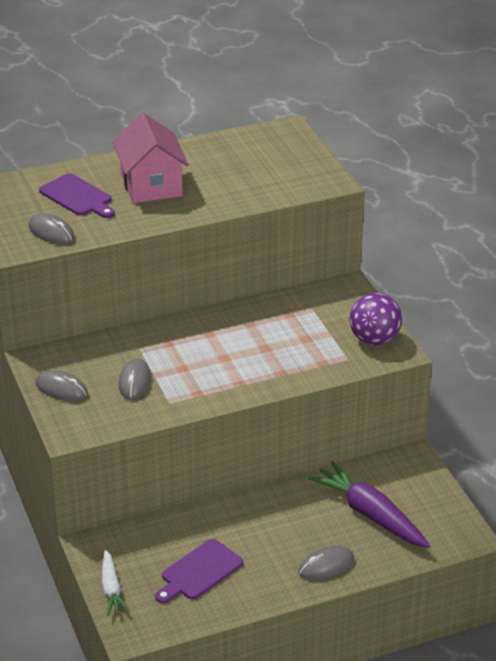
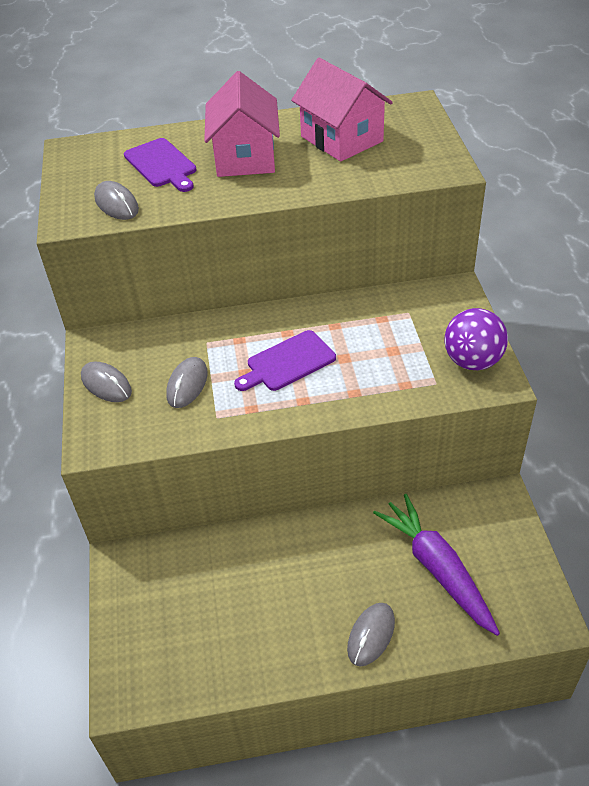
camera: 15 degrees right, 10 degrees up
(111, 589) = (121, 627): white carrot -> none
(199, 572) = (224, 619): purple cutting board -> purple cutting board (288, 362)
(232, 163) = (341, 139): none -> pink house
(326, 566) = (371, 635): grey mouse -> grey mouse turned 45 degrees counterclockwise

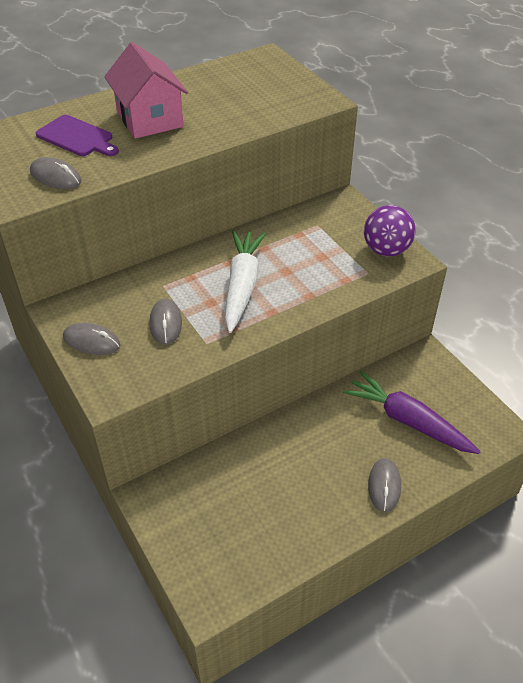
camera: 25 degrees left, 0 degrees up
(288, 362) = (242, 285): purple cutting board -> white carrot
(341, 139) = (223, 91): pink house -> none

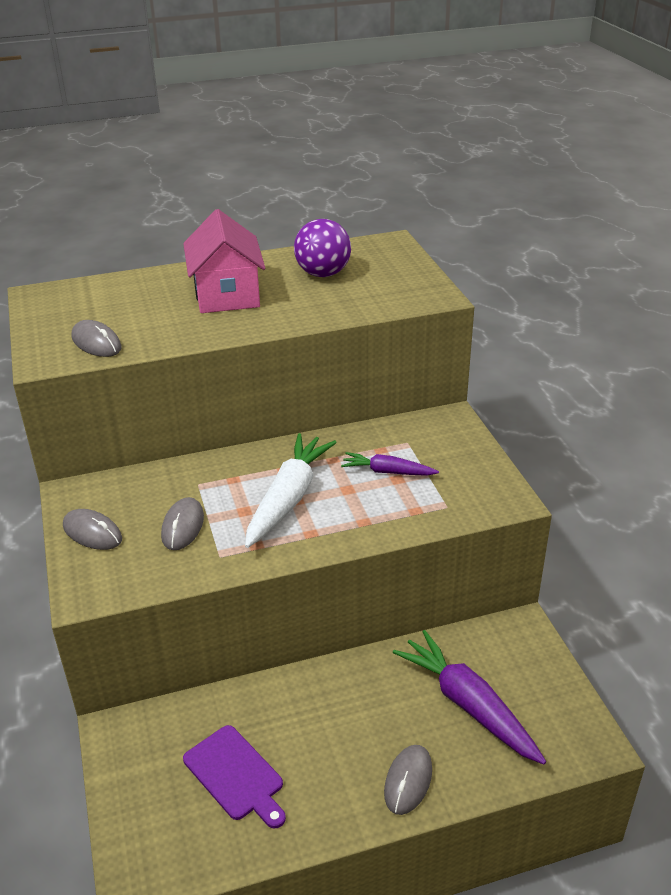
camera: 15 degrees right, 10 degrees down
(77, 137) = (139, 305): purple cutting board -> purple cutting board (236, 775)
(311, 252) = (387, 472): none -> purple carrot
(386, 250) = (480, 483): purple ball -> purple ball (323, 274)

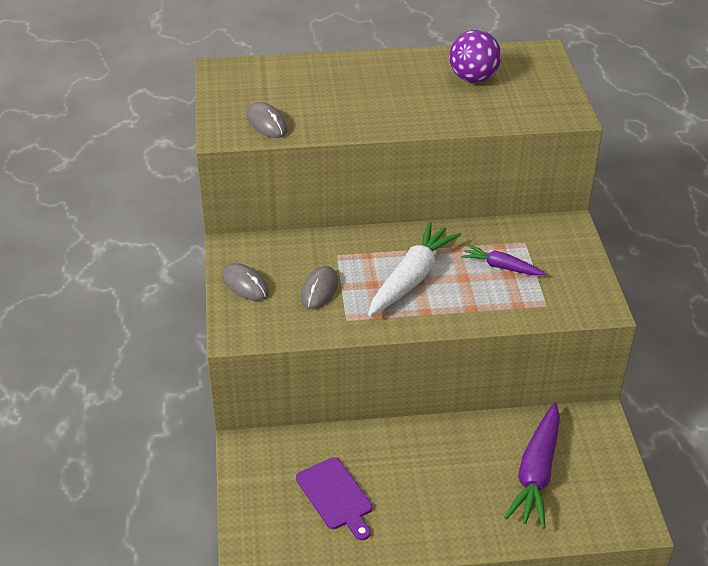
camera: 10 degrees right, 5 degrees up
(226, 295) = (383, 89): pink house -> none
(408, 781) = (473, 523): grey mouse -> none
(467, 704) = (536, 473): purple carrot -> purple carrot turned 135 degrees counterclockwise

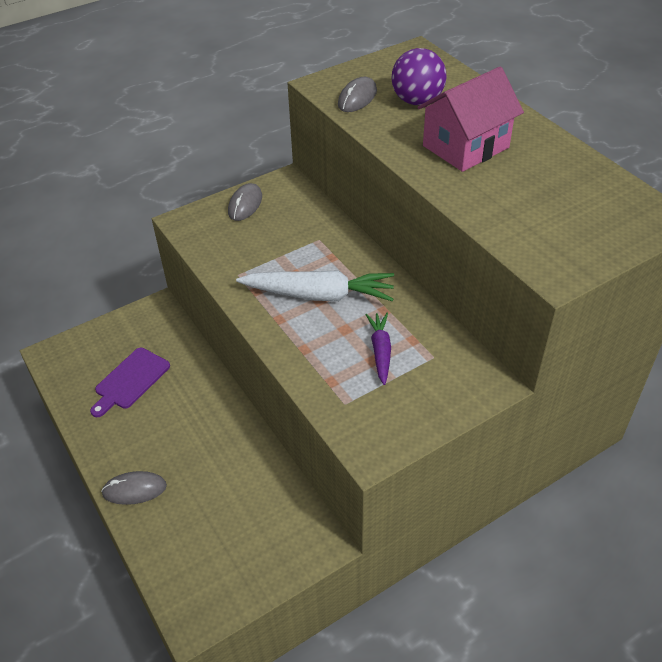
camera: 65 degrees right, 5 degrees up
(319, 290) = (265, 246): grey mouse -> grey mouse (134, 489)
(390, 96) = (466, 147): none -> pink house
(473, 78) = (553, 186): purple ball -> purple ball (417, 101)
(536, 473) = (220, 512): purple carrot -> none

